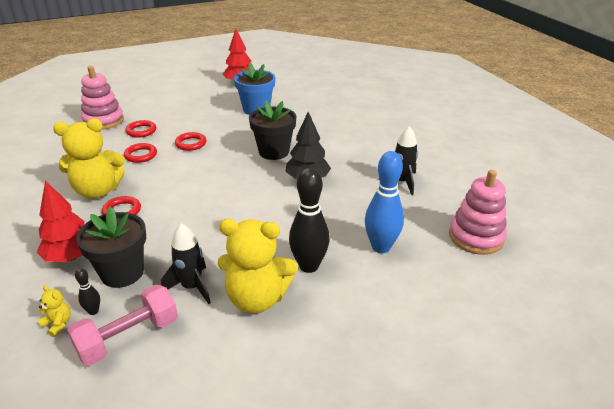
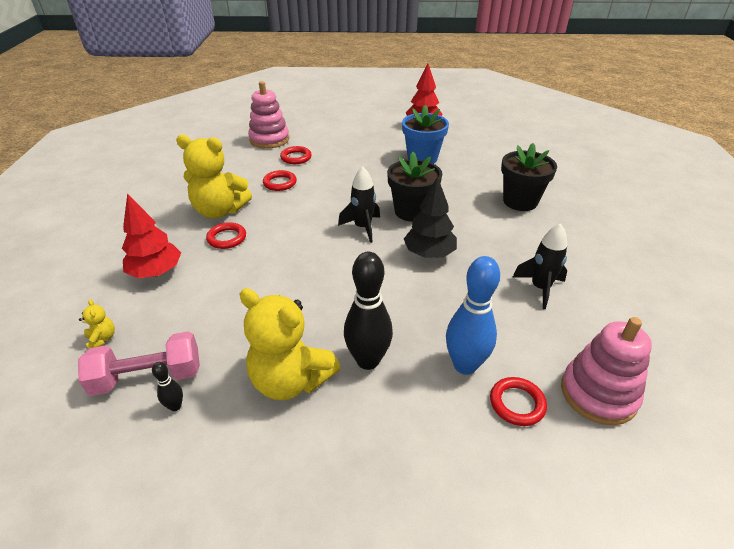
camera: 25 degrees right, 5 degrees up
(93, 311) = (137, 336): black bowling pin -> black bowling pin (175, 406)
(122, 273) = (186, 304): black flower pot -> black flower pot (520, 201)
(191, 143) = (333, 182): red ring -> red ring (517, 403)
(192, 287) = (237, 343): black rocket -> black rocket (363, 227)

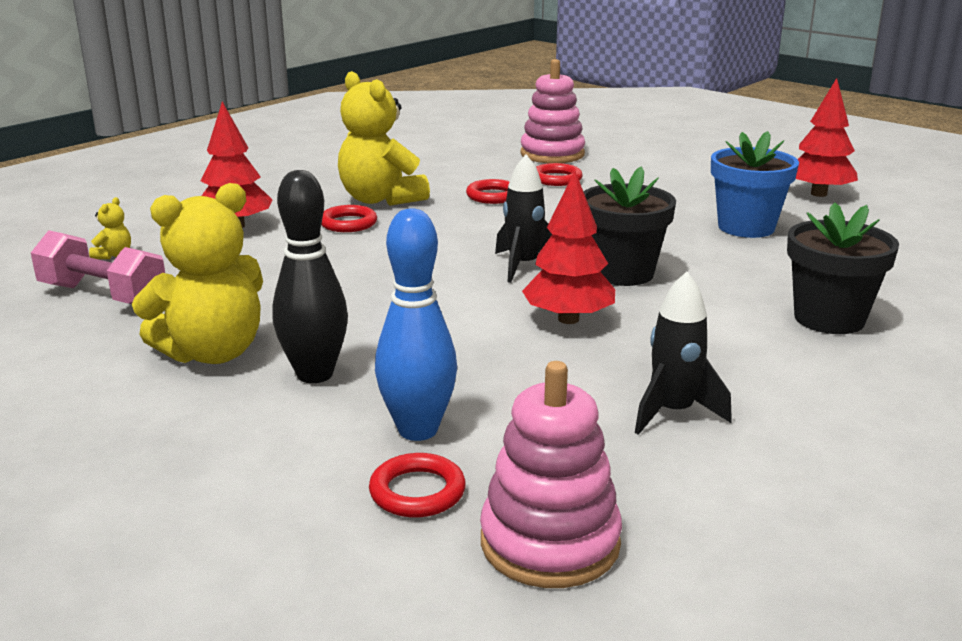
camera: 40 degrees right, 15 degrees down
(175, 406) = (89, 324): black bowling pin -> none
(291, 380) = (213, 353): yellow teddy bear -> yellow teddy bear turned 105 degrees counterclockwise
(429, 254) = (568, 319): black tree -> red tree

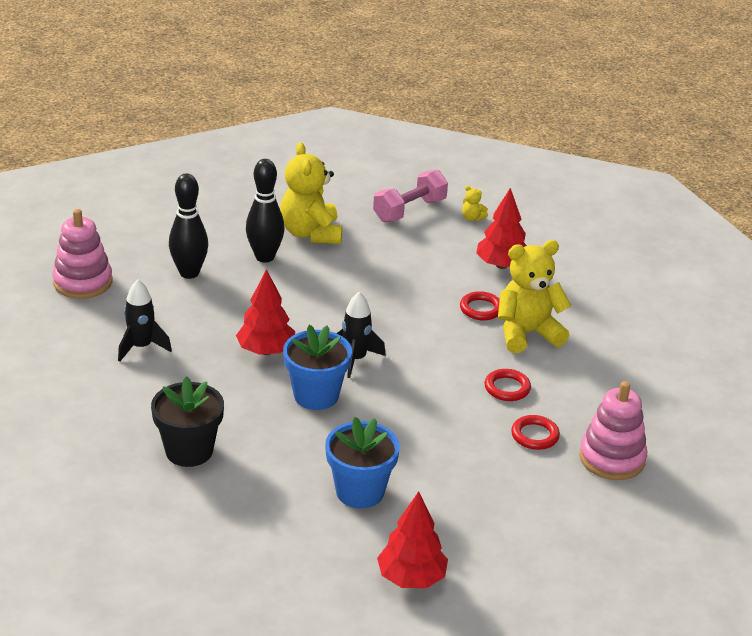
camera: 110 degrees right, 10 degrees up
(417, 492) = (143, 262): red ring -> none
(418, 430) = (189, 273): blue bowling pin -> black bowling pin
(622, 273) = (316, 395): black flower pot -> blue flower pot

